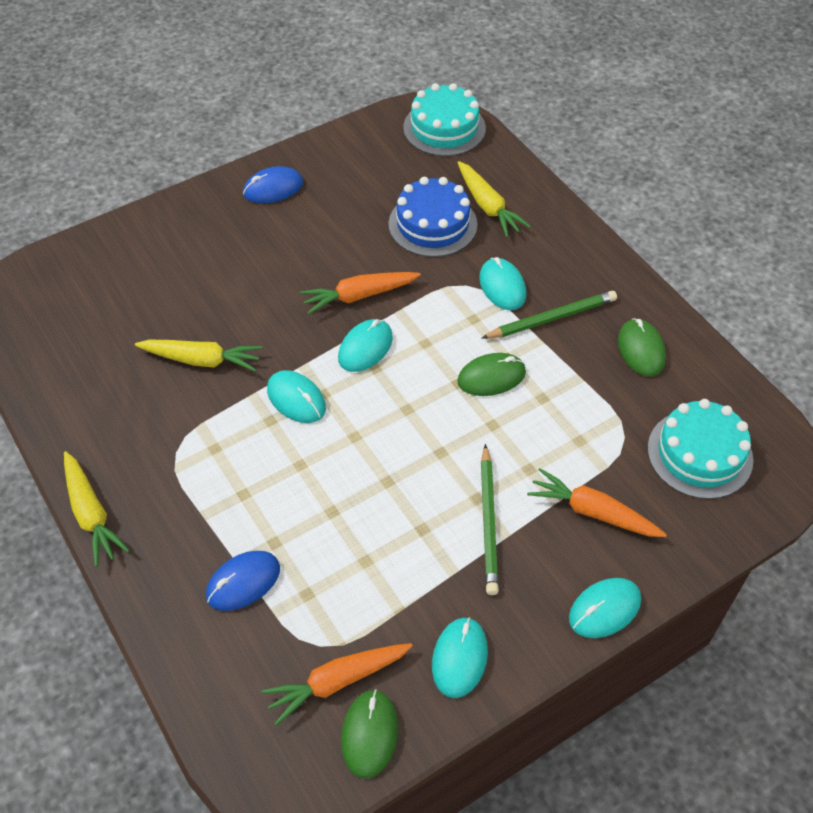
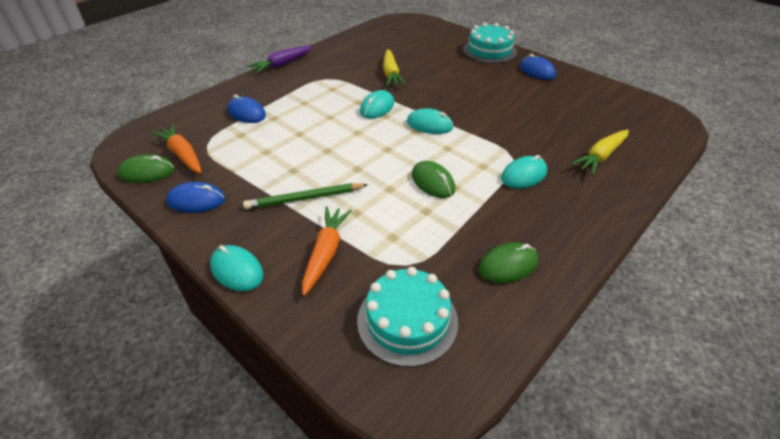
camera: 75 degrees right, 10 degrees down
(91, 514) = (282, 64): yellow carrot -> purple carrot
(359, 296) = (471, 115): orange carrot -> none
(432, 224) = (559, 134): blue cake -> none
(444, 128) = (661, 124): turquoise cake -> turquoise cake (489, 50)
(459, 658) = (196, 200): turquoise mouse -> blue mouse
(551, 318) = (508, 205): green pencil -> none

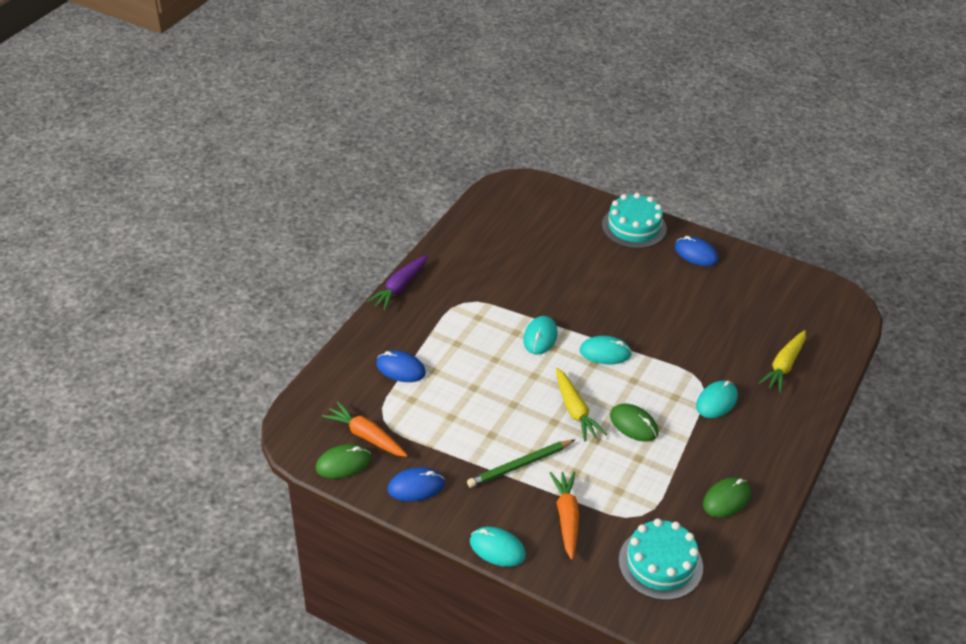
camera: 15 degrees left, 0 degrees up
(391, 74) = (534, 283): yellow carrot -> yellow carrot (575, 410)

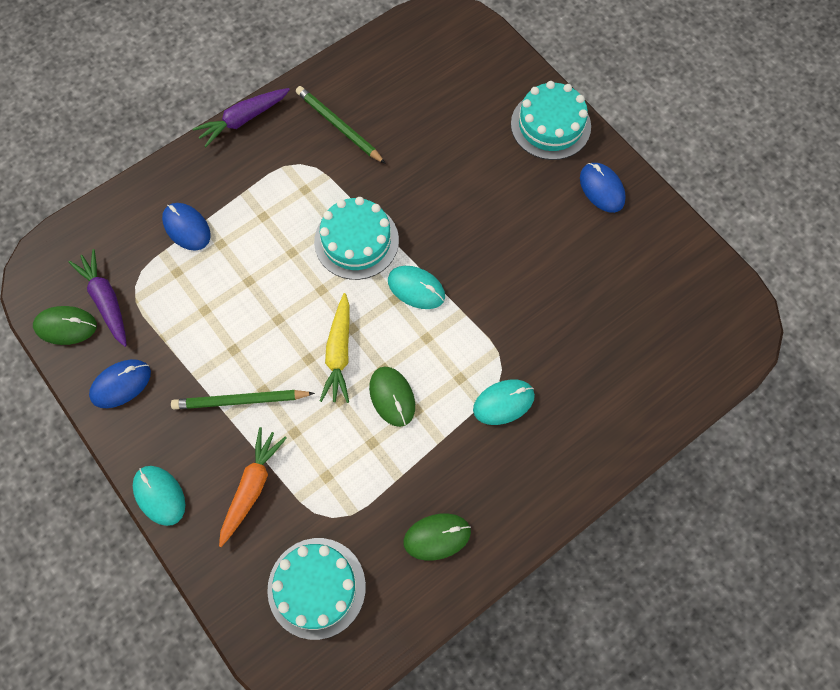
camera: 25 degrees right, 25 degrees up
(366, 436) = (106, 300): orange carrot -> purple carrot
(416, 487) = (121, 384): blue mouse -> blue mouse turned 45 degrees counterclockwise
(478, 271) = (339, 126): none -> green pencil
(540, 337) = (356, 241): turquoise mouse -> turquoise cake
(784, 366) = (612, 385): yellow carrot -> none

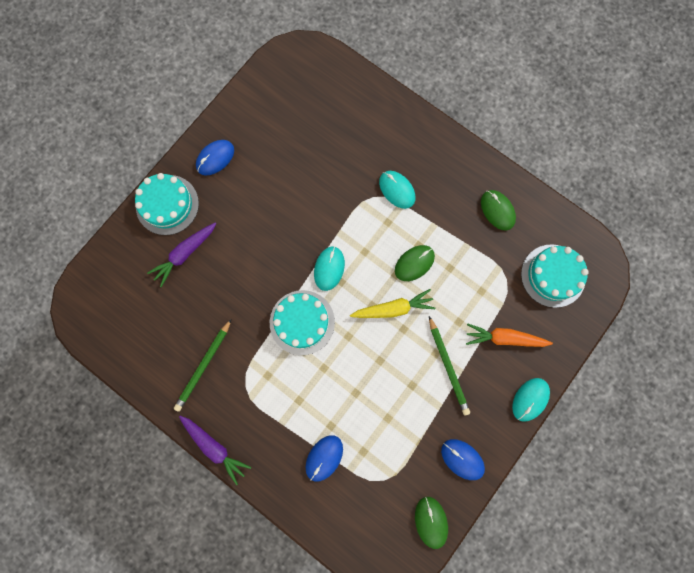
camera: 105 degrees left, 10 degrees up
(106, 300) = (401, 498): purple carrot -> purple carrot (185, 254)

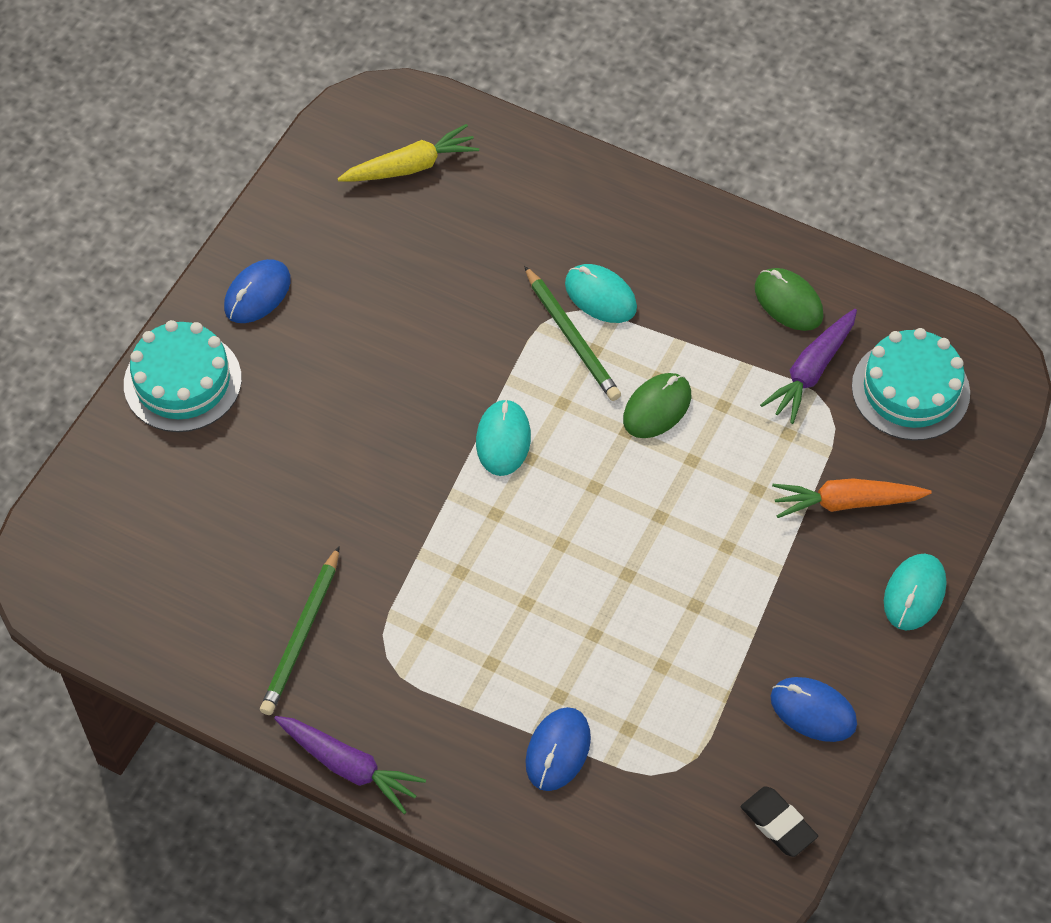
camera: 10 degrees left, 20 degrees down
(185, 254) = (231, 457): purple carrot -> purple carrot (811, 371)
(302, 322) = (471, 534): turquoise cake -> none
(393, 308) = (634, 486): yellow carrot -> yellow carrot (411, 166)
(431, 522) = (778, 824): green mouse -> black eraser
(448, 366) = (753, 564): green pencil -> green pencil (571, 337)

